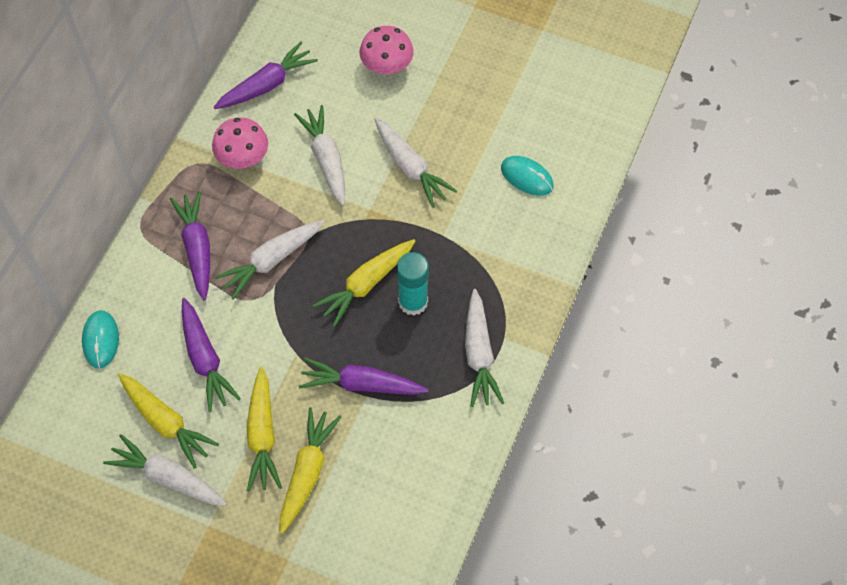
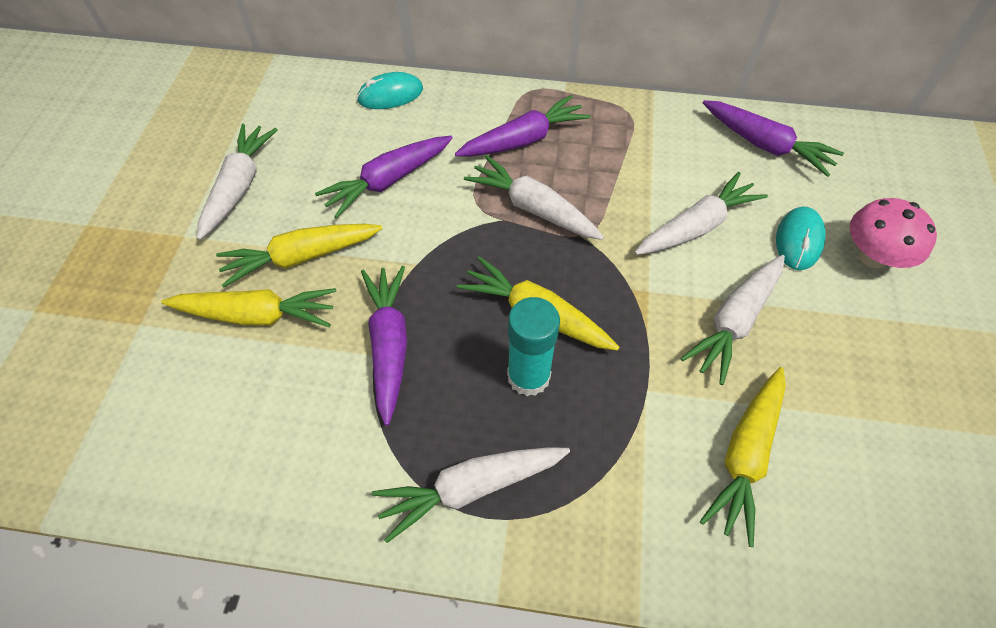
camera: 75 degrees right, 5 degrees down
(166, 422) = (305, 168): yellow carrot -> yellow carrot (745, 456)
(243, 158) = (657, 149): pink mushroom -> none
(527, 177) = (802, 487): turquoise mouse -> turquoise mouse (798, 240)

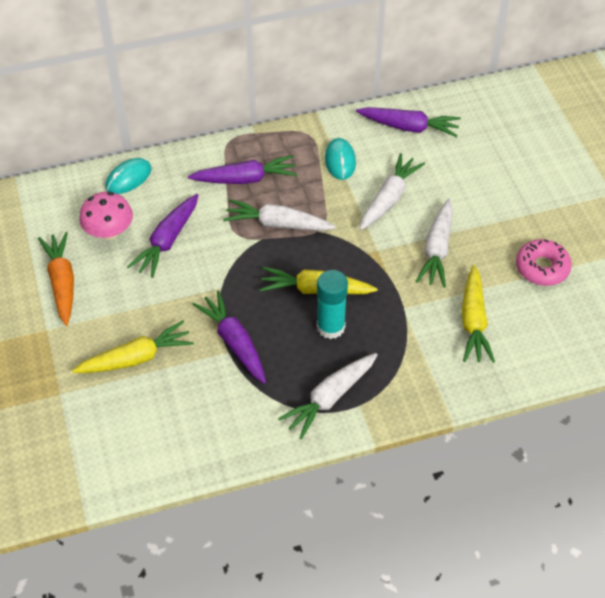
camera: 25 degrees left, 5 degrees down
(239, 186) = (62, 282): white carrot -> orange carrot
(301, 257) = (141, 312): yellow carrot -> none
(523, 140) = (245, 179): purple carrot -> purple carrot turned 45 degrees clockwise
(798, 240) = (455, 185): turquoise mouse -> turquoise mouse (340, 161)
(873, 256) = (502, 179): pink mushroom -> pink mushroom (109, 232)
(890, 412) = (542, 268): none -> pink donut

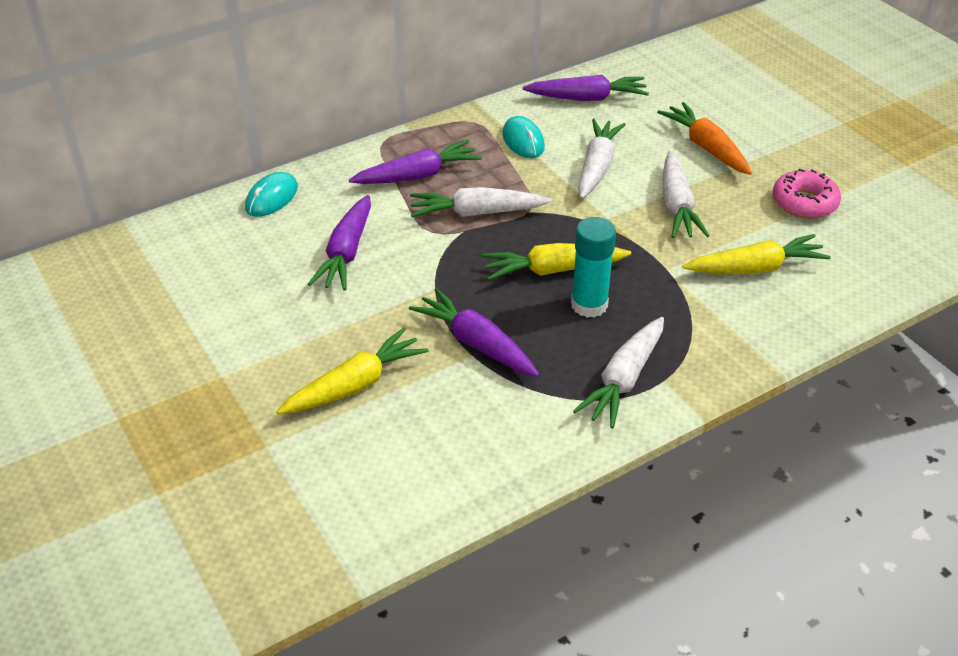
camera: 15 degrees left, 10 degrees down
(62, 282) = (224, 320): orange carrot -> orange carrot (706, 147)
(109, 232) = (267, 256): pink mushroom -> none
(473, 321) = (755, 268): yellow carrot -> yellow carrot turned 90 degrees counterclockwise

